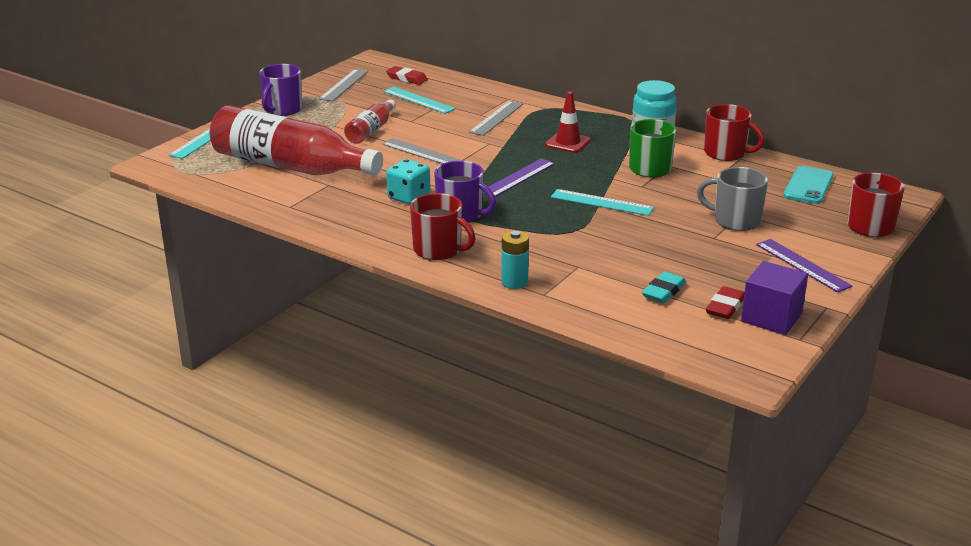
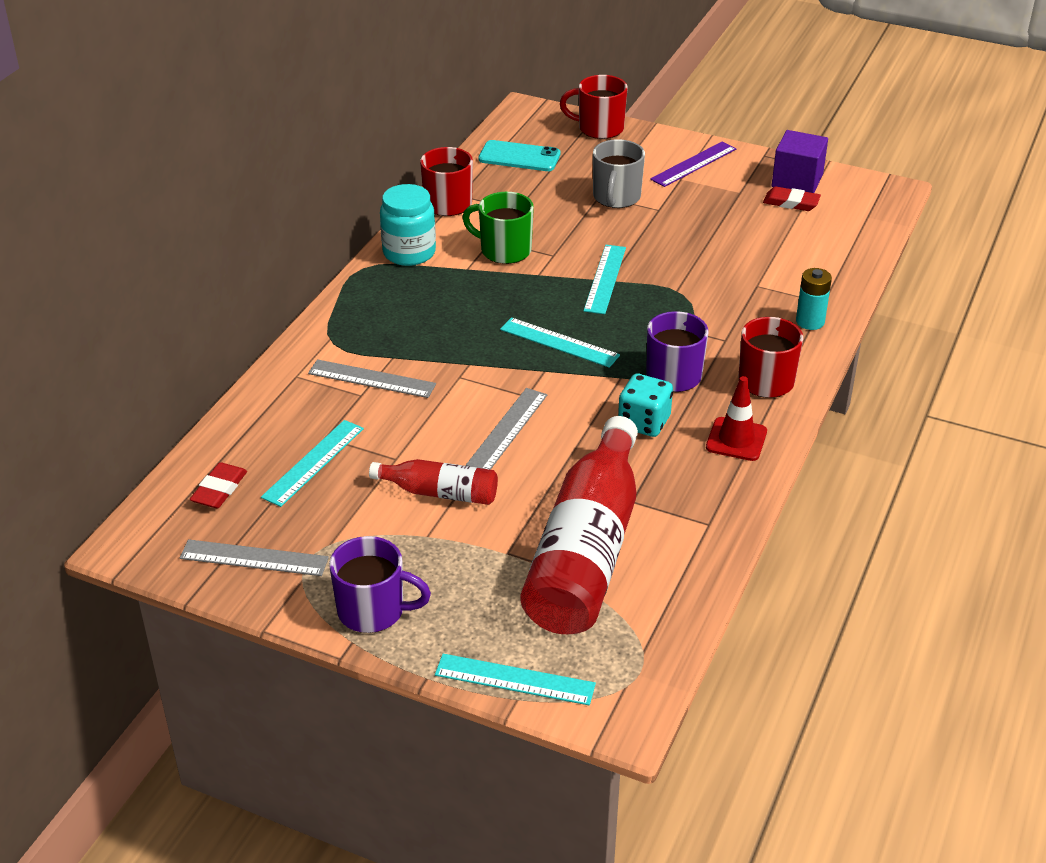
camera: 100 degrees left, 10 degrees up
(518, 177) = (559, 342): purple ruler -> turquoise ruler
(568, 143) = (444, 313): red traffic cone -> red traffic cone (736, 439)
(664, 291) = (780, 234): turquoise eraser -> none

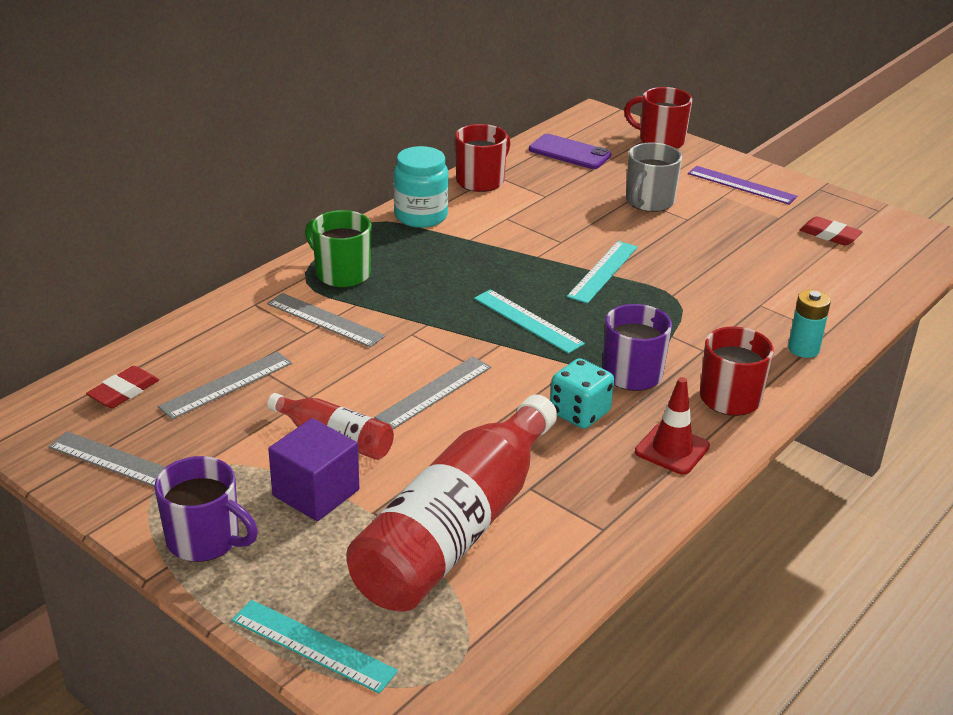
camera: 15 degrees right, 5 degrees down
(313, 462) = (226, 385): turquoise ruler -> grey ruler
(504, 250) = (514, 229): green mug -> green mug (342, 273)
(519, 157) = (569, 152): turquoise phone -> purple phone
(693, 164) = (741, 185): purple ruler -> purple ruler turned 60 degrees clockwise
(797, 180) = (844, 216): purple cube -> purple cube (316, 492)

